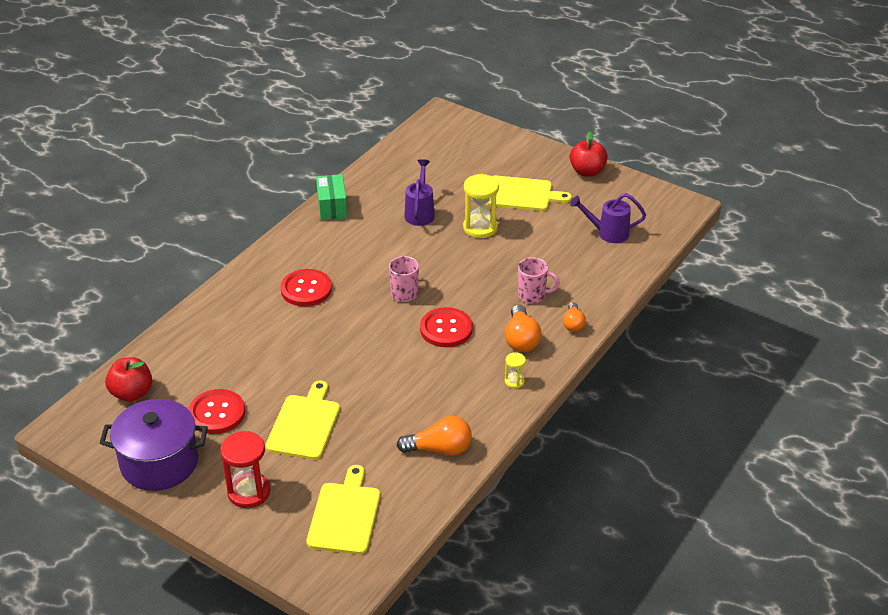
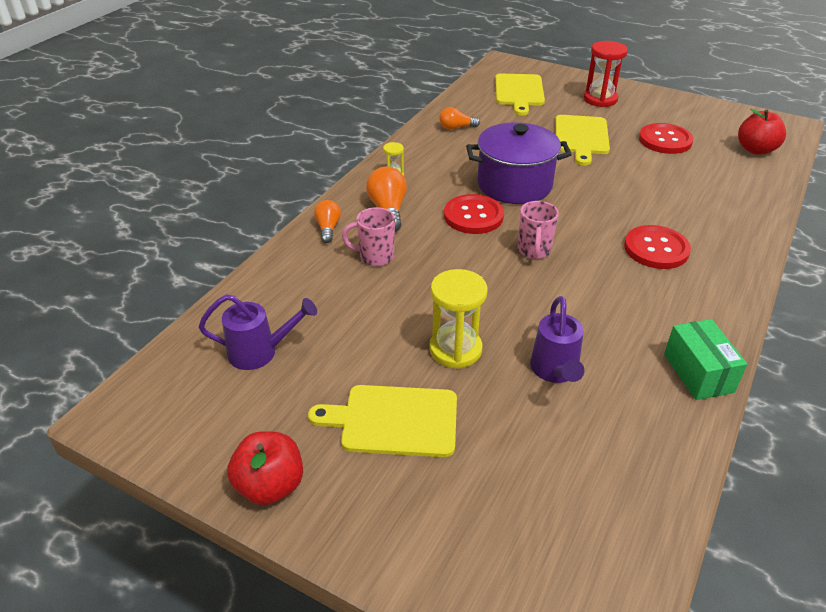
camera: 175 degrees right, 0 degrees up
(159, 462) = (685, 110): purple pot -> purple pot (514, 185)
(439, 449) = (456, 128): orange light bulb -> orange light bulb, size x0.63

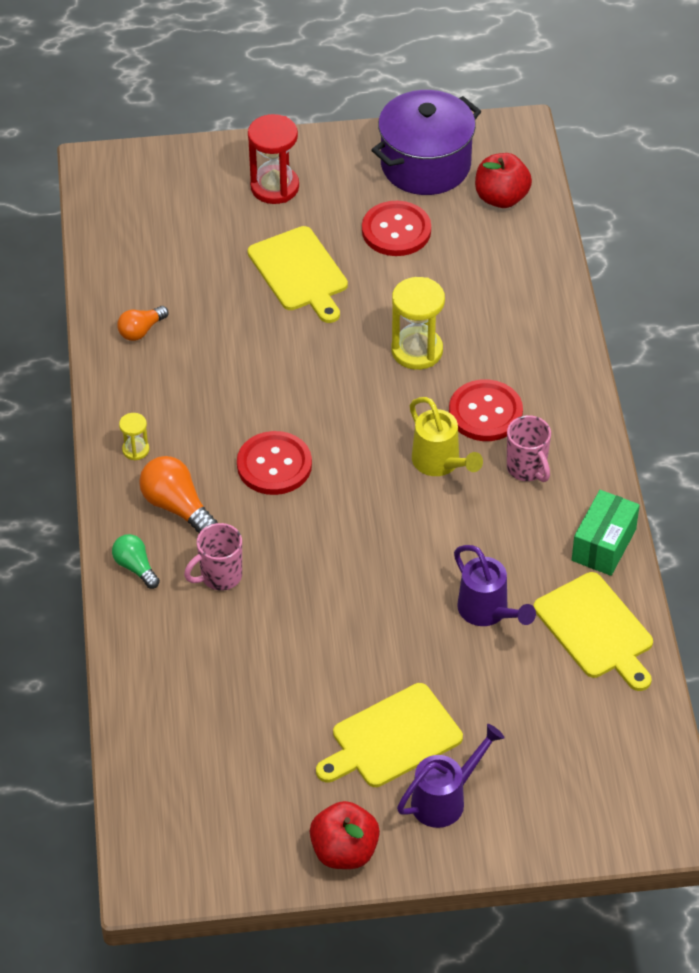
camera: 35 degrees left, 10 degrees up
(260, 352) = (214, 746): purple watering can -> purple watering can (445, 799)
(328, 228) = (135, 567): orange light bulb -> green light bulb
(455, 349) = (386, 639): yellow hourglass -> yellow hourglass (417, 351)
(514, 185) = (282, 393): purple pot -> purple pot (425, 165)
(519, 92) = (165, 221): yellow cutting board -> yellow cutting board (596, 629)
(534, 251) = (371, 480): pink mug -> pink mug (527, 469)
(595, 263) = (440, 463): none -> yellow watering can
(698, 373) = (604, 545): green box -> green box turned 75 degrees clockwise

